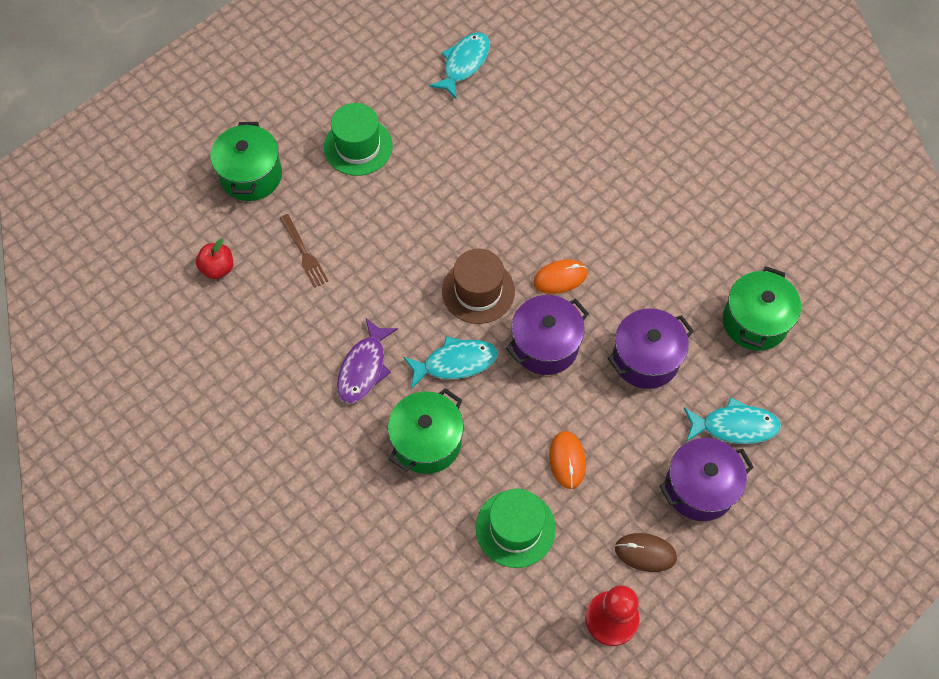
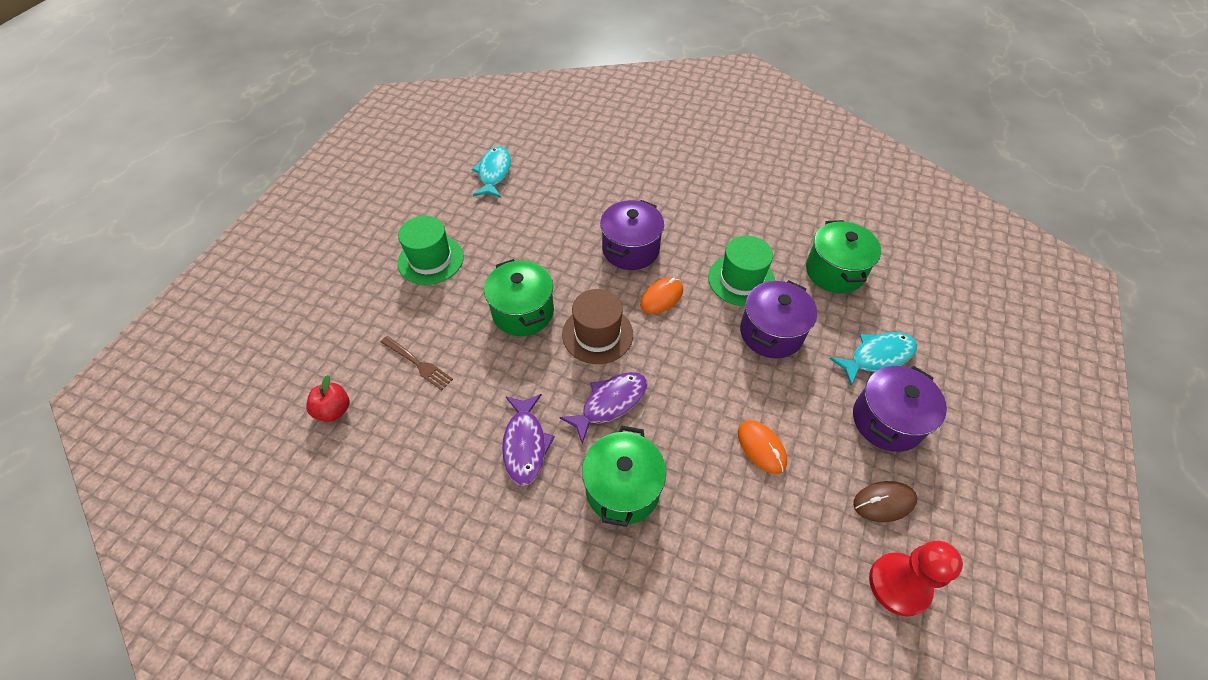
camera: 25 degrees left, 10 degrees down
(251, 175) = (337, 317): green pot -> green pot (523, 312)
(455, 363) = (610, 403): turquoise fish -> purple fish
(515, 528) = (754, 536): green hat -> green hat (741, 280)
(545, 345) = (681, 356): purple pot -> purple pot (630, 249)

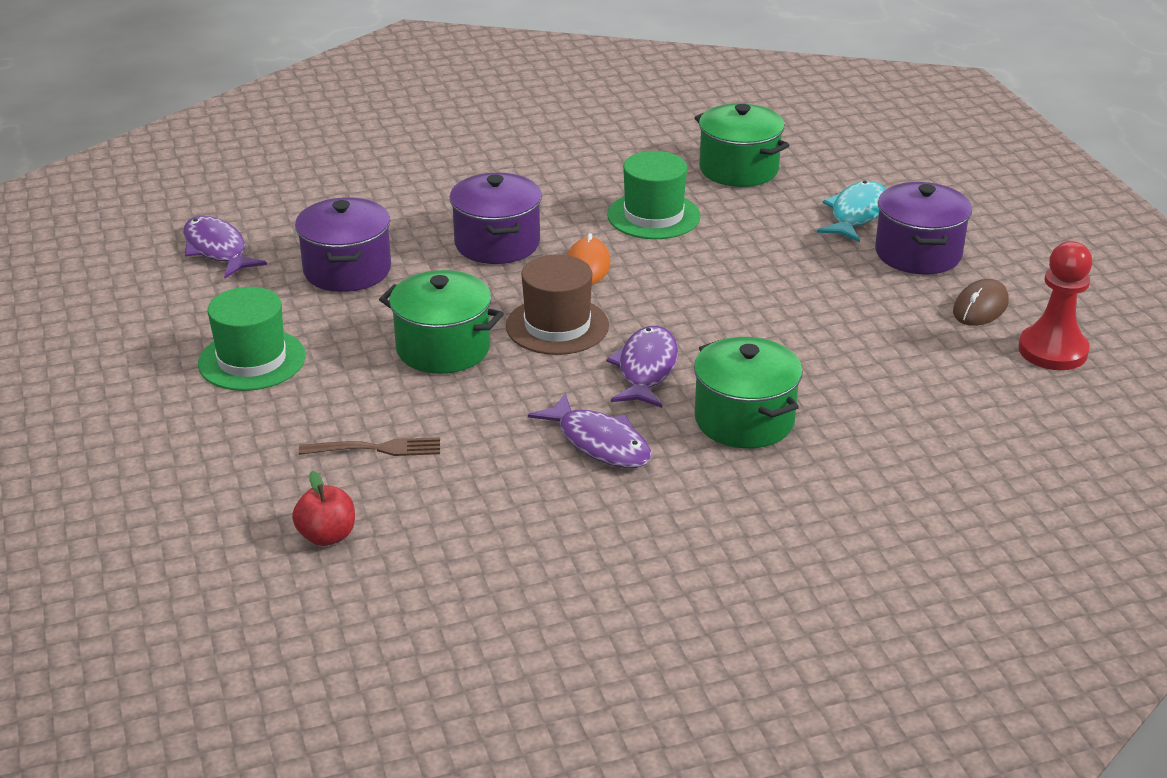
camera: 40 degrees left, 20 degrees down
(494, 173) = (217, 250): turquoise fish -> purple fish
(761, 447) = (834, 326): orange mouse -> none
(771, 333) = (737, 242): purple pot -> purple pot (347, 270)

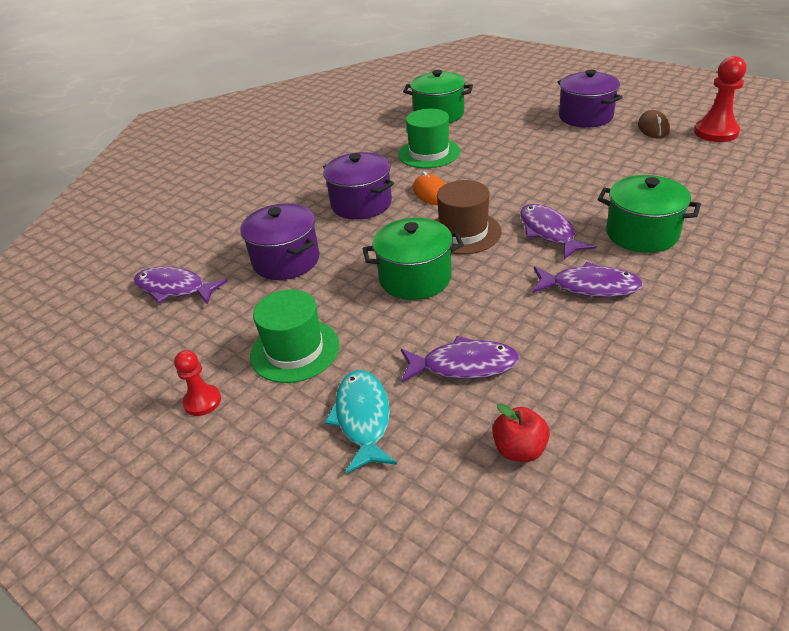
camera: 30 degrees left, 5 degrees up
(130, 364) = (202, 401): none -> red pawn
(376, 449) = (464, 365): brown fork -> purple fish
(856, 214) = (528, 111): turquoise fish -> turquoise fish (363, 418)

